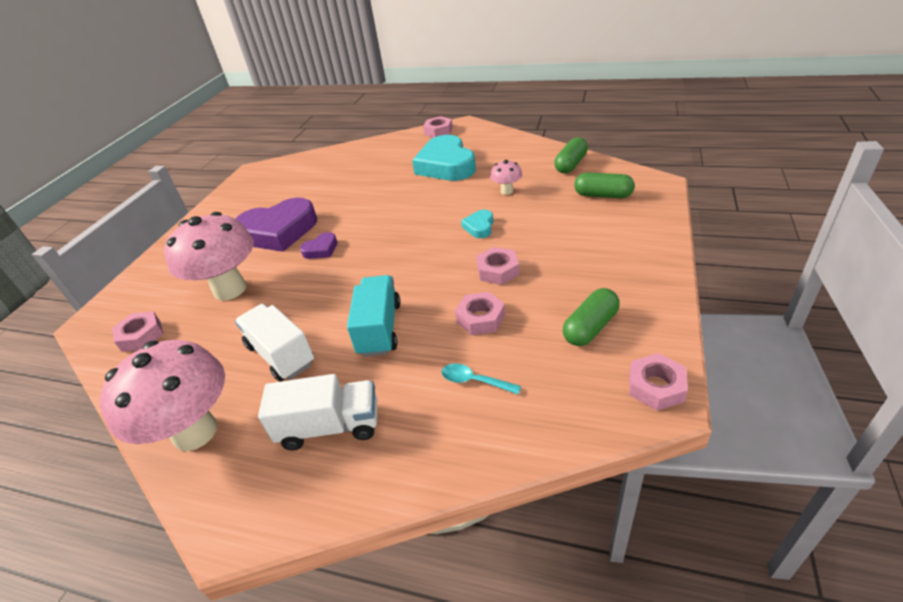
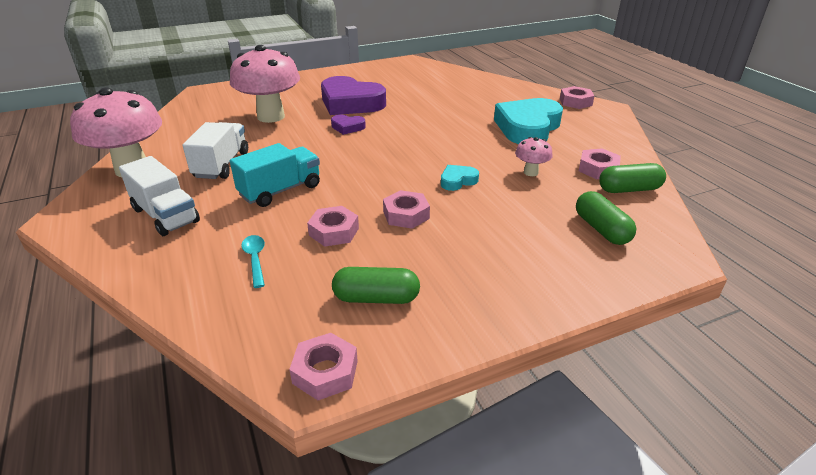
camera: 45 degrees right, 5 degrees down
(141, 336) = (202, 111): pink nut -> pink nut (598, 169)

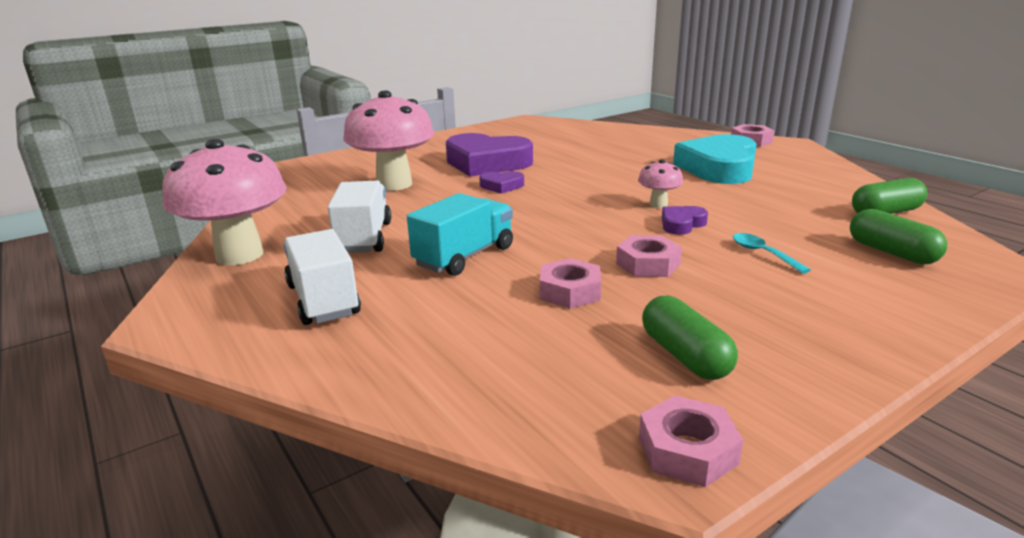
camera: 10 degrees left, 10 degrees down
(165, 215) = (323, 300): white truck -> white truck turned 150 degrees counterclockwise
(255, 259) = (487, 334): turquoise spoon -> turquoise spoon (763, 253)
(376, 298) = (685, 356): green capsule -> green capsule turned 75 degrees clockwise
(457, 181) = (681, 224): turquoise heart -> purple heart
(530, 172) = (760, 208): pink mushroom -> pink mushroom (658, 204)
(598, 169) = (833, 197): pink nut -> none

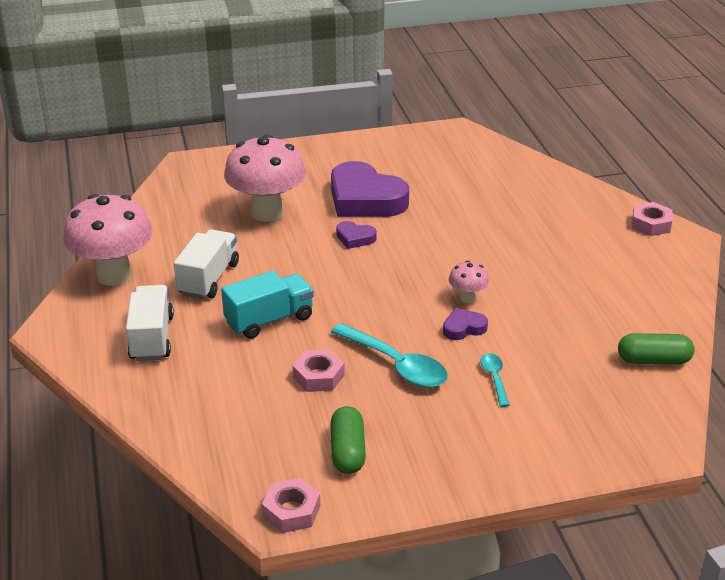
camera: 20 degrees right, 10 degrees up
(648, 264) = (396, 365): pink nut -> turquoise spoon
(719, 168) = (572, 260): turquoise heart -> none
(892, 252) = (598, 405): green capsule -> none

